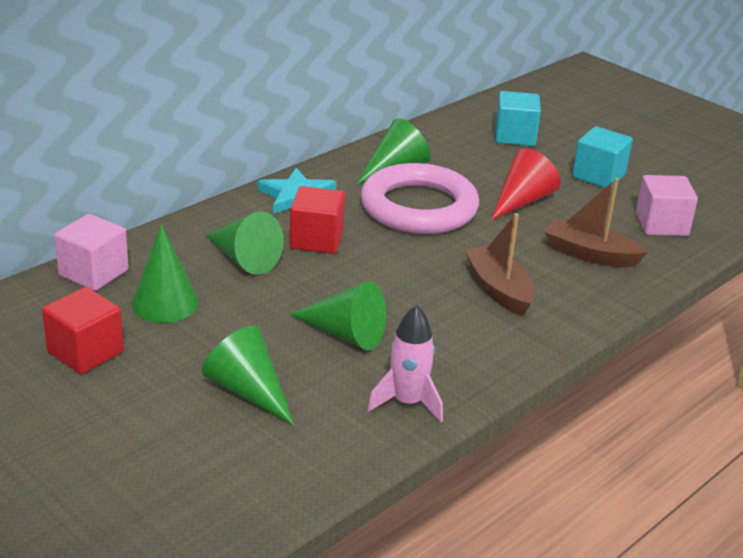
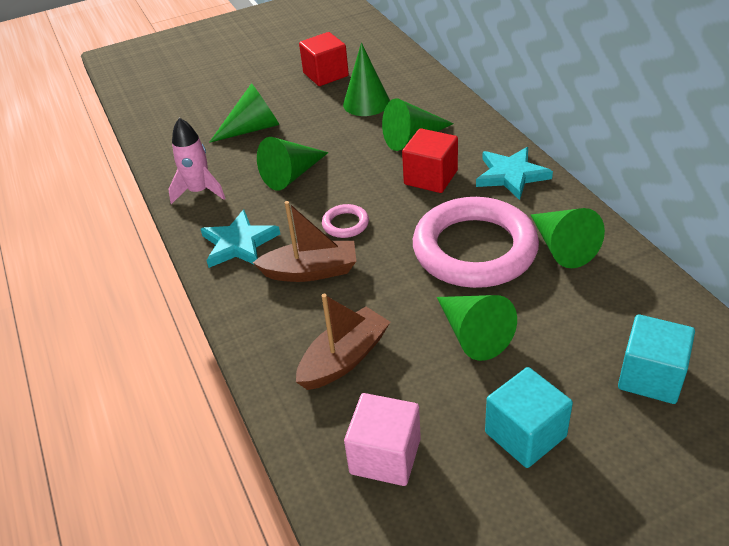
camera: 115 degrees right, 10 degrees up
(93, 273) = (416, 77): pink cube -> none
(417, 281) = (345, 224): none -> pink ring
(485, 345) = (239, 244): none -> turquoise star
(522, 200) = (473, 334): red cone -> green cone

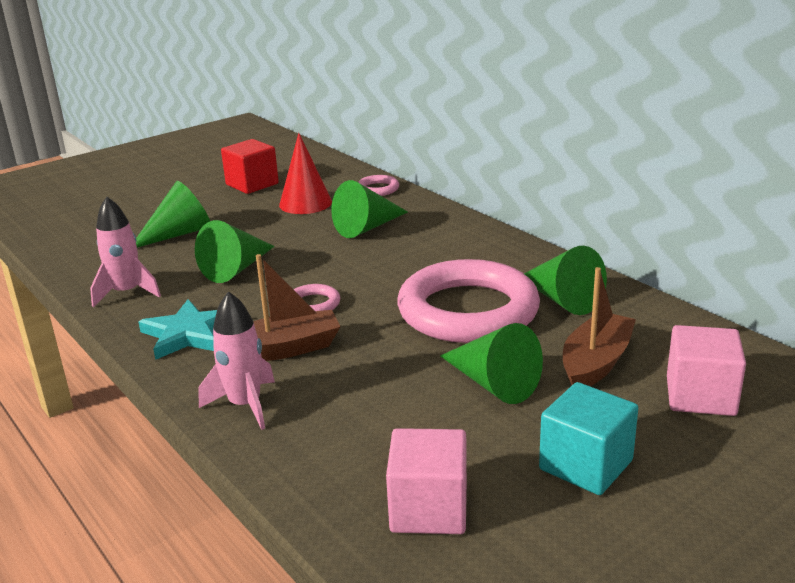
camera: 15 degrees left, 15 degrees down
(267, 326) = (245, 405): none -> pink rocket
(344, 359) = (349, 423): brown boat -> brown boat (596, 363)
(366, 103) = (305, 203): green cone -> red cone
(430, 177) = (398, 257): red cube -> none
(434, 92) = (378, 189): none -> pink ring
(511, 175) = (485, 247): turquoise star -> none
(650, 377) = (700, 396): turquoise cube -> pink cube

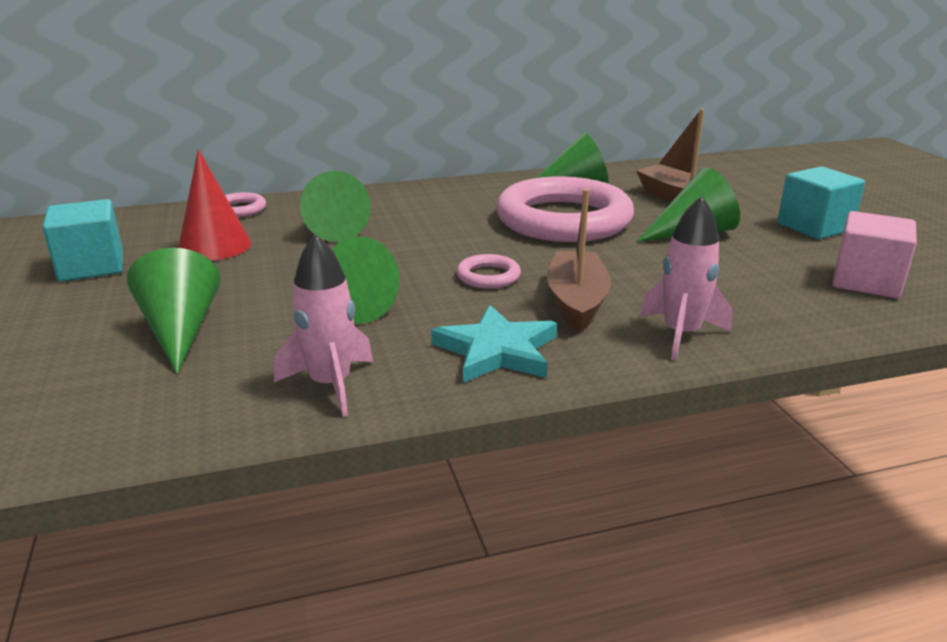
camera: 70 degrees left, 0 degrees up
(252, 184) = (91, 266): red cube -> turquoise cube
(700, 396) = (737, 184): pink cube -> none

